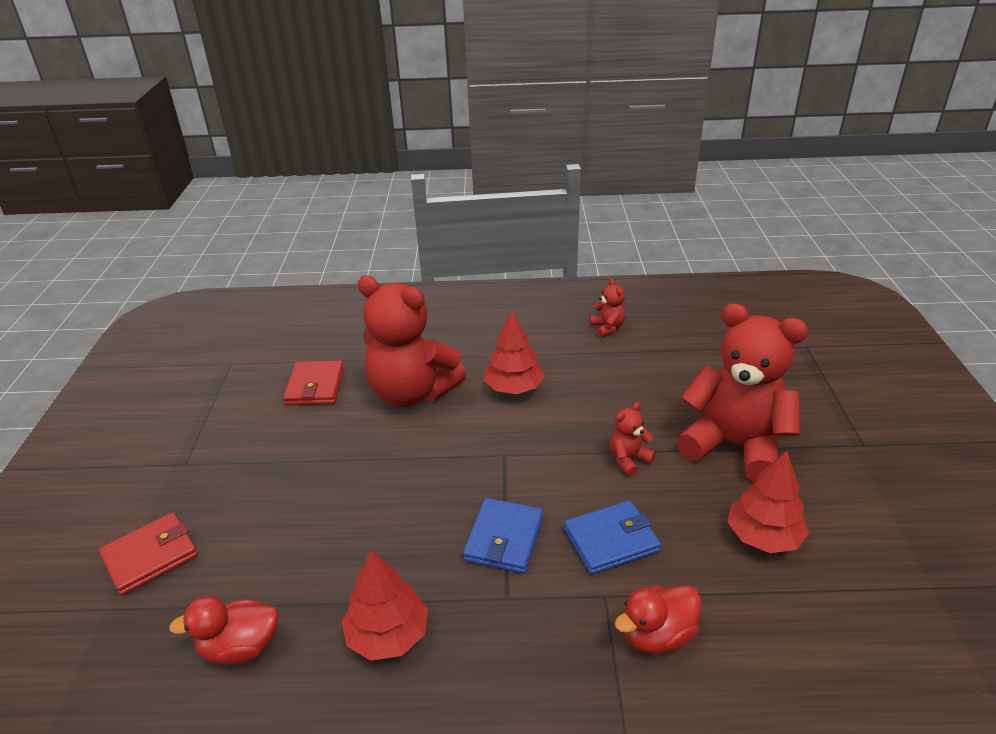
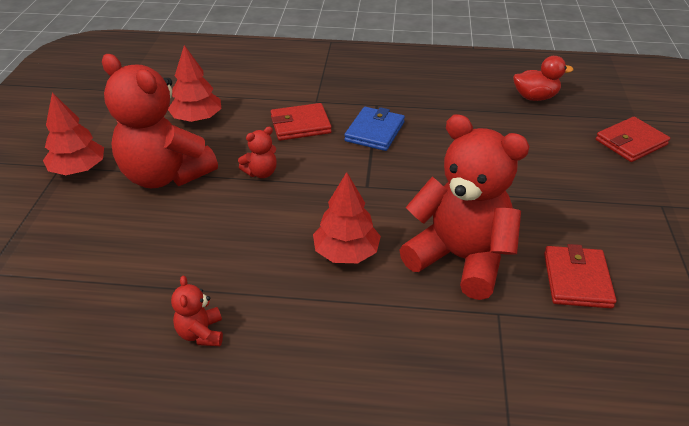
camera: 175 degrees left, 5 degrees up
(388, 635) = (448, 96): red tree -> red tree (78, 169)
(611, 540) = (300, 125): blue wallet -> red wallet
(657, 635) = (294, 85): red duck -> none

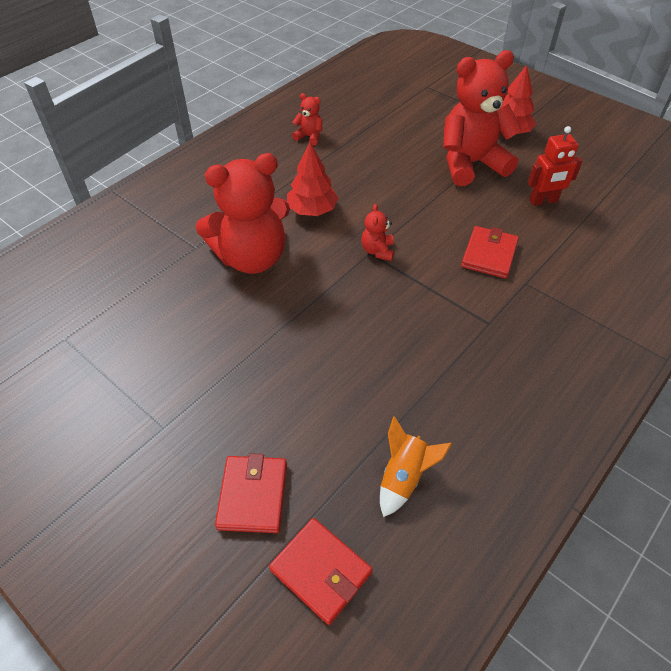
camera: 125 degrees right, 10 degrees up
(197, 119) = (543, 201): red tree -> red robot
(261, 173) = (436, 207): red teddy bear -> red teddy bear (377, 251)
(375, 132) = (441, 296): blue wallet -> none
(535, 97) = (404, 477): red duck -> orange rocket
(577, 280) = (171, 303): red wallet -> red wallet (320, 571)

